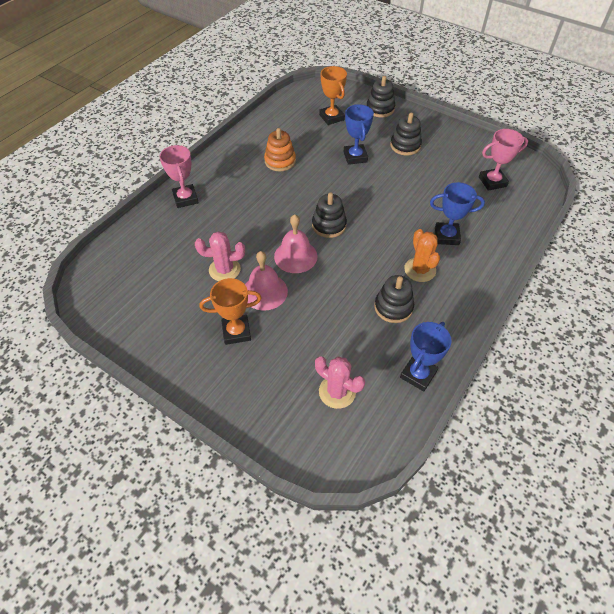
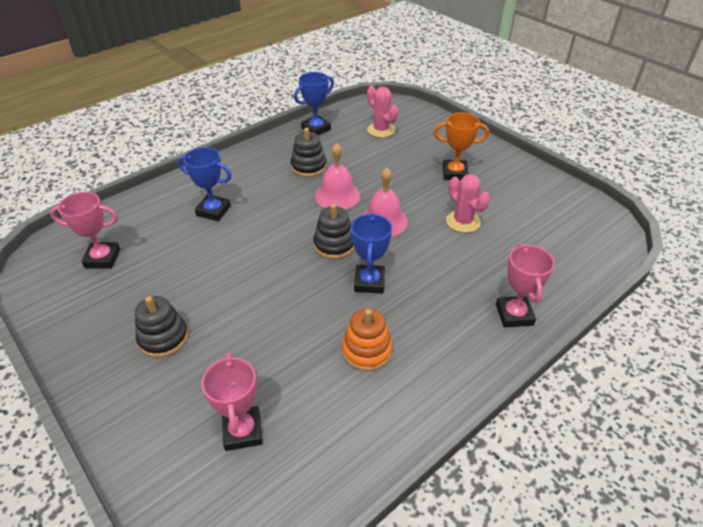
camera: 165 degrees left, 10 degrees down
(224, 270) = (463, 221): pink cactus -> pink cactus turned 45 degrees clockwise
(265, 291) = (423, 197): pink bell -> pink bell (337, 195)
(331, 117) = (242, 431): orange trophy -> pink trophy
(355, 157) = (250, 333): blue trophy -> blue trophy (369, 282)
(380, 109) = (142, 433): black stacking toy -> none
(420, 270) = (264, 188): orange cactus -> none

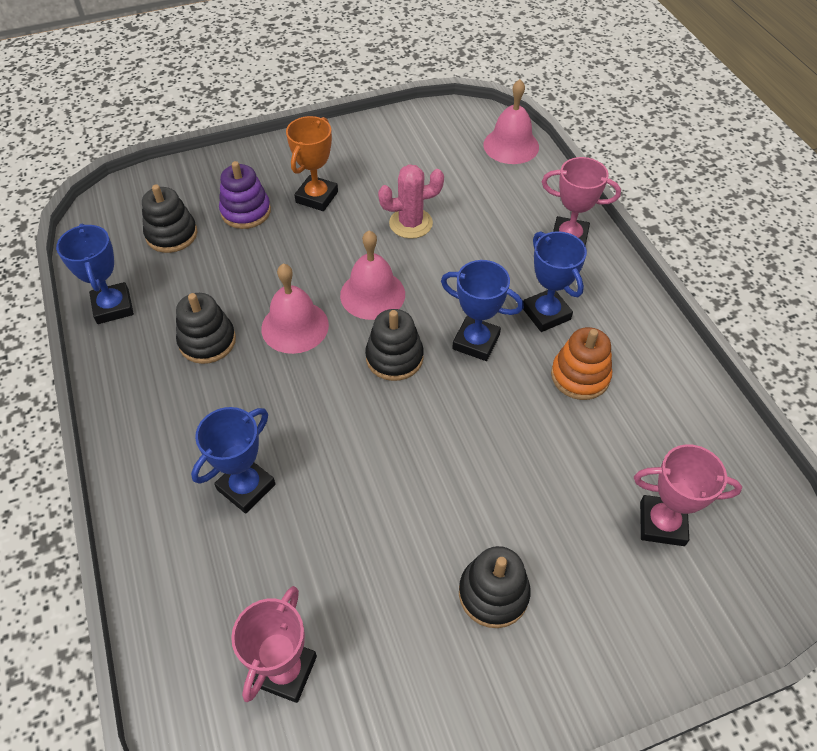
camera: 70 degrees left, 10 degrees up
(381, 130) = (171, 234): pink cactus -> black stacking toy
(419, 150) = (246, 211): none -> purple stacking toy
(420, 316) = (546, 313): none -> blue trophy
(597, 255) = (511, 145): none -> pink bell

